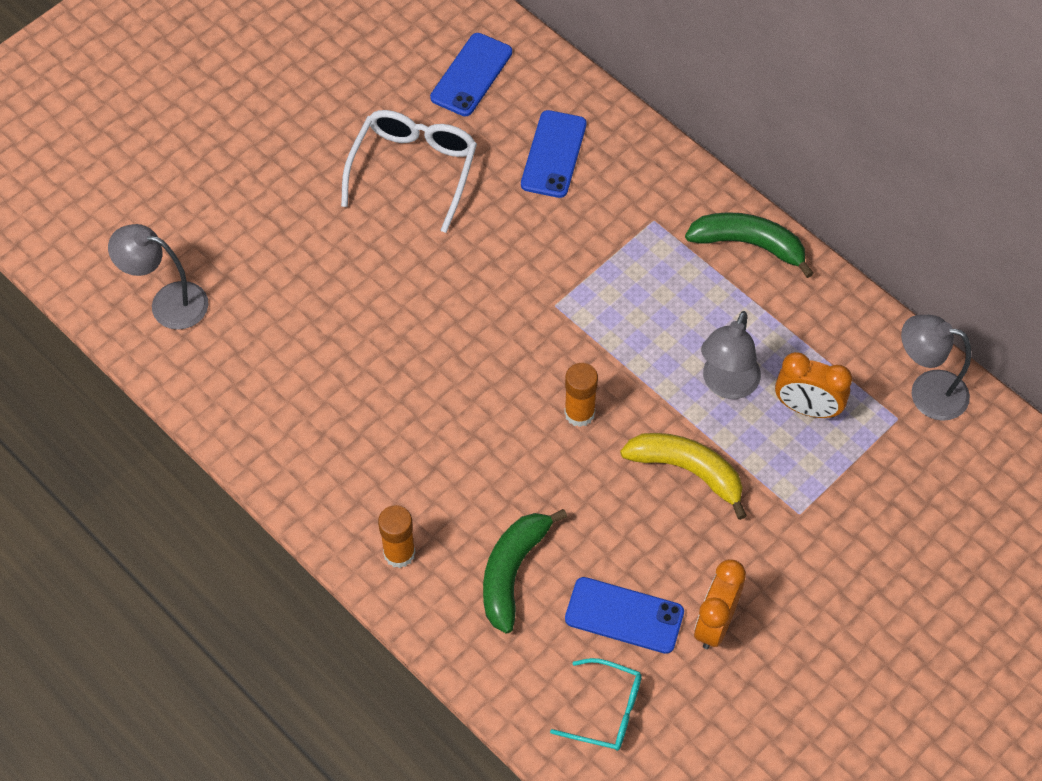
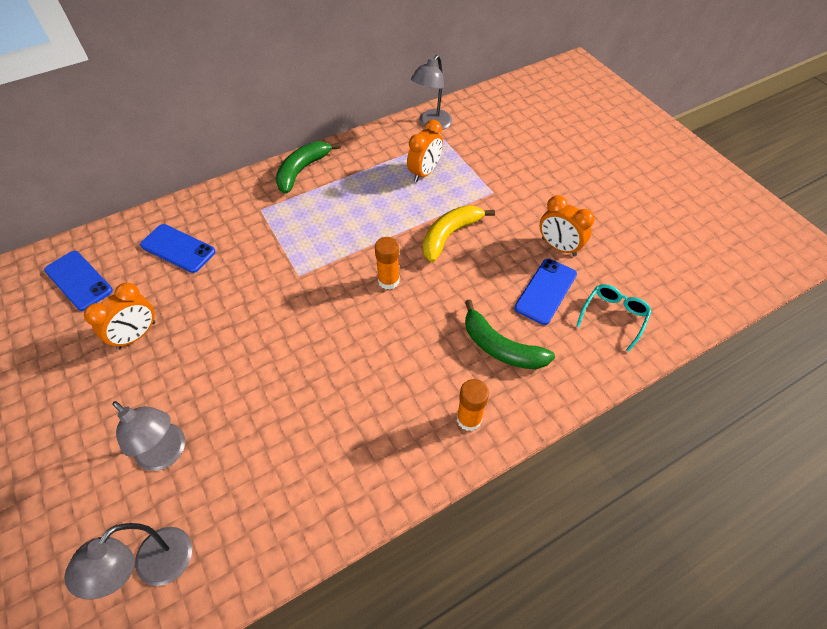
camera: 75 degrees left, 5 degrees down
(414, 169) = (137, 335): white glasses -> orange clock
(726, 385) = (395, 203): grey lamp -> grey lamp (167, 454)

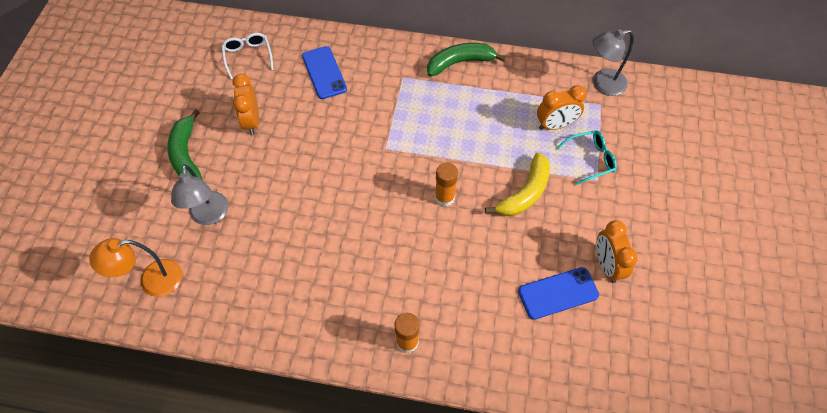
camera: 40 degrees right, 5 degrees up
(79, 280) = (248, 56): blue phone -> white glasses
(137, 335) = (252, 121): orange clock -> orange clock turned 90 degrees clockwise
(155, 568) = (152, 281): grey lamp -> orange lamp
(449, 235) = (525, 193): yellow banana -> yellow banana turned 135 degrees clockwise
(500, 347) = (479, 309): green banana -> green banana (186, 154)
(614, 316) = (594, 354): turquoise glasses -> turquoise glasses (590, 159)

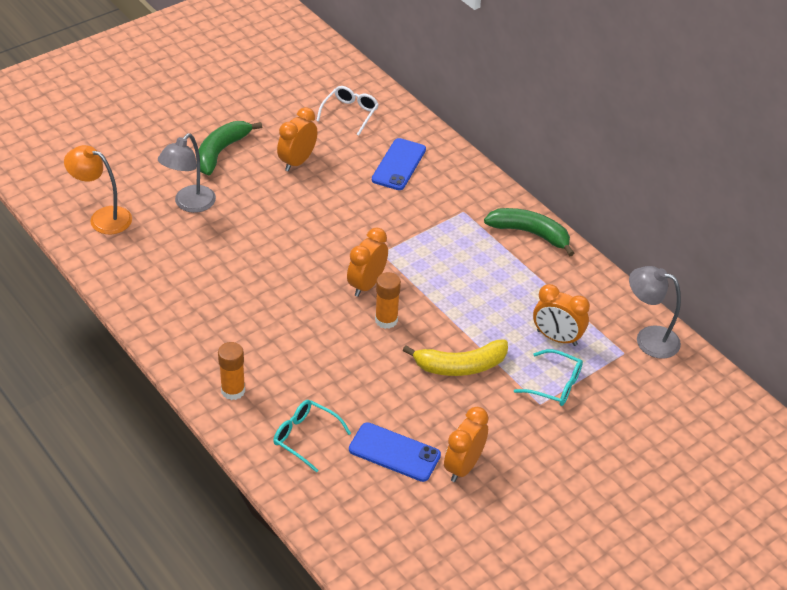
camera: 40 degrees right, 15 degrees down
(403, 181) = (366, 284): none -> orange clock
(493, 334) = (305, 437): none -> turquoise glasses

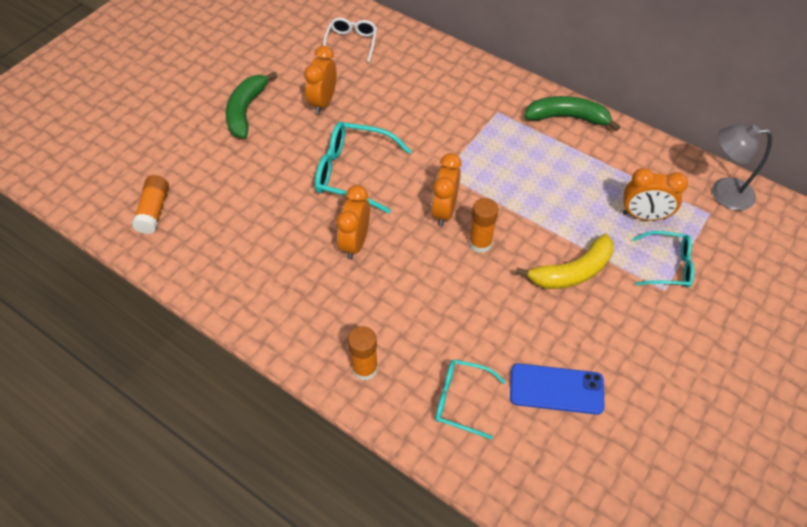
camera: 15 degrees left, 10 degrees up
(103, 218) = (154, 211): orange lamp -> orange glue stick
(189, 204) = (237, 173): grey lamp -> none
(296, 231) = (352, 173): none -> turquoise glasses
(399, 165) = (418, 81): blue phone -> none
(463, 466) = (629, 383): orange clock -> orange clock (355, 243)

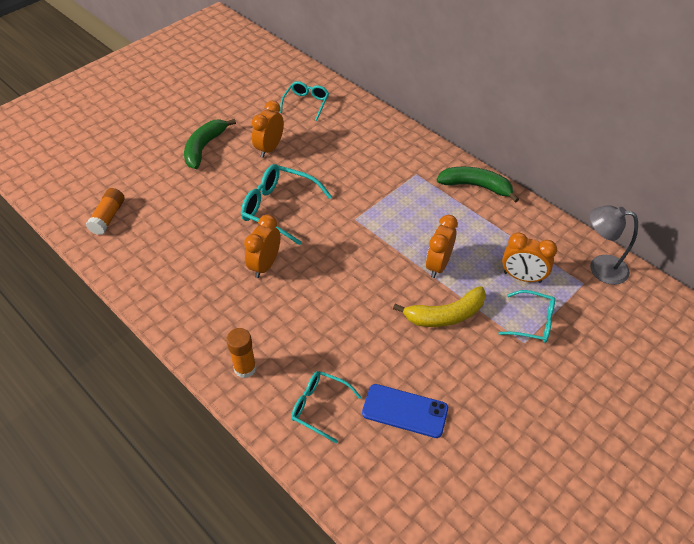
camera: 10 degrees right, 5 degrees down
(351, 43) = (306, 103): white glasses -> turquoise glasses
(444, 210) = (347, 249): orange clock -> orange clock (438, 265)
(480, 243) = (371, 280): orange glue stick -> none

